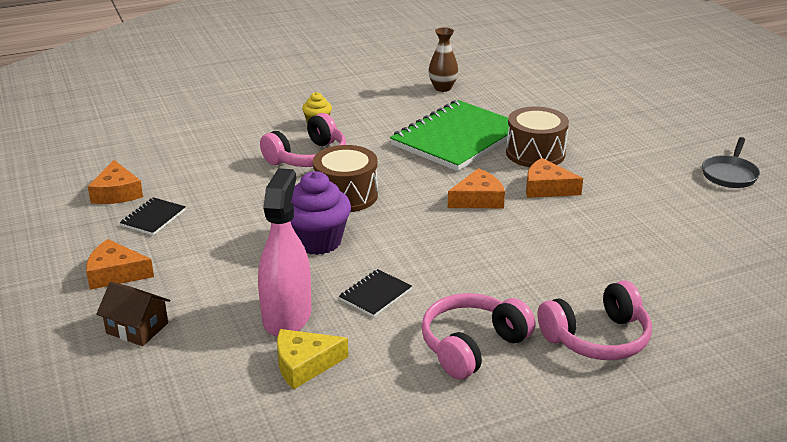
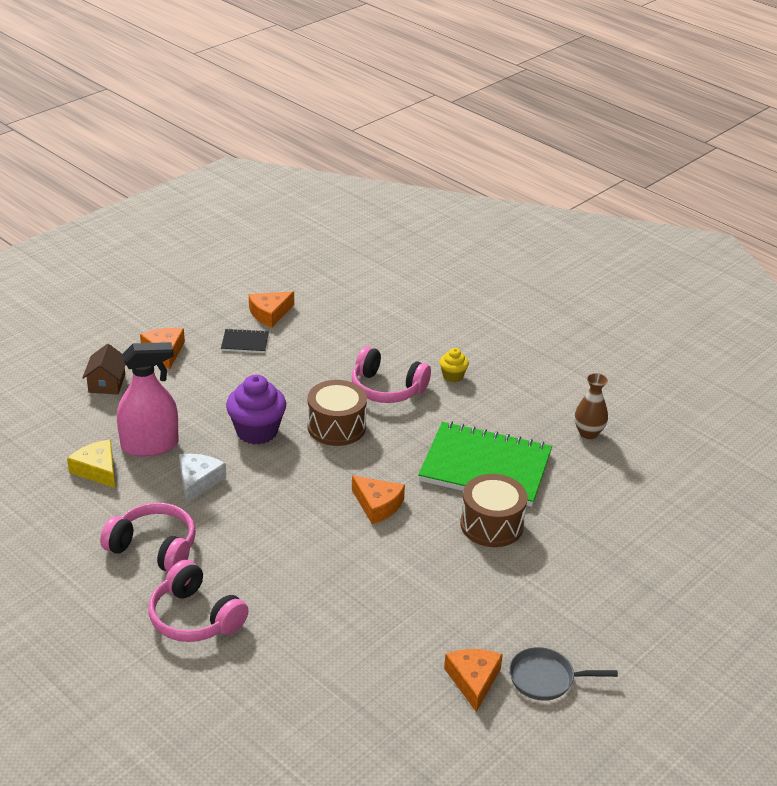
camera: 65 degrees right, 5 degrees up
(375, 294) = (198, 481): black notebook -> white cheese
(546, 188) = (426, 545): orange cheese -> orange cheese (473, 680)

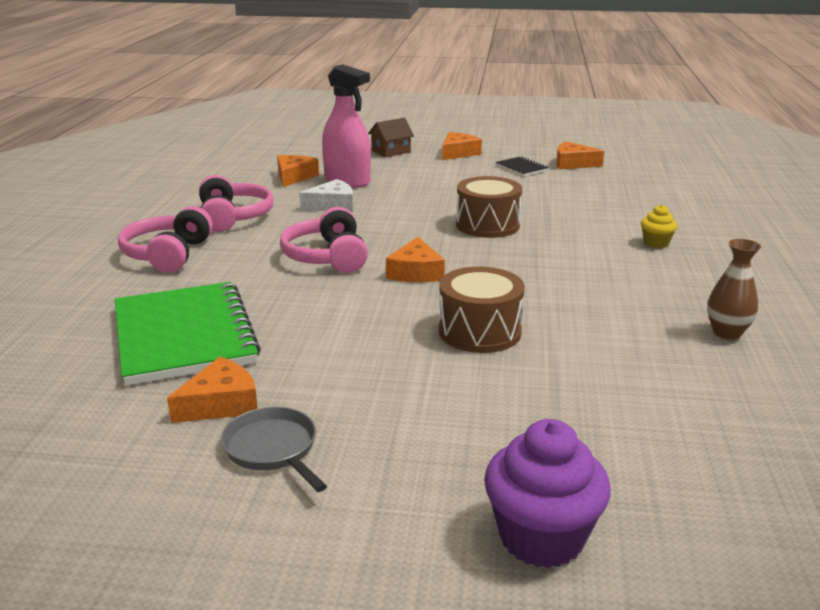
camera: 55 degrees right, 10 degrees down
(97, 470) = (294, 177): yellow cheese -> orange cheese
(257, 431) = (426, 203): purple cupcake -> purple cupcake (541, 537)
(387, 388) = (577, 225): pink headphones -> pink headphones (327, 257)
(485, 467) = (560, 299): green notebook -> green notebook (184, 335)

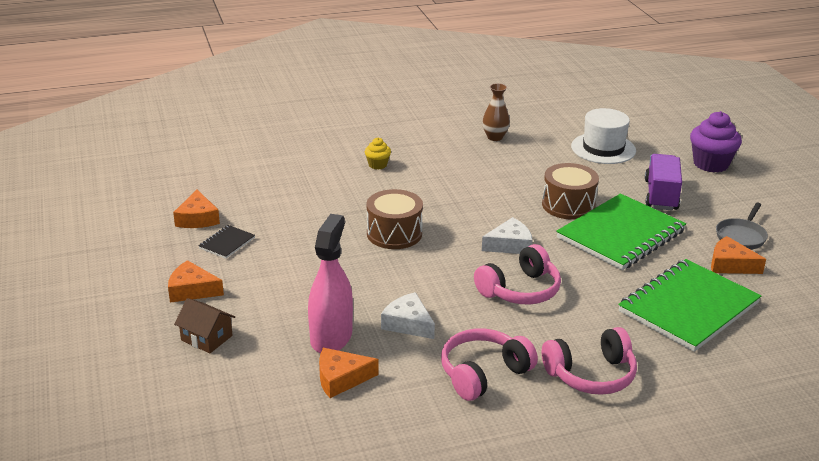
camera: 115 degrees left, 5 degrees up
(374, 345) = (621, 235): none -> green notebook
(416, 272) = (510, 245): orange cheese -> white cheese
(455, 420) = (661, 195): none -> purple truck
(658, 422) = (603, 148): none -> white hat

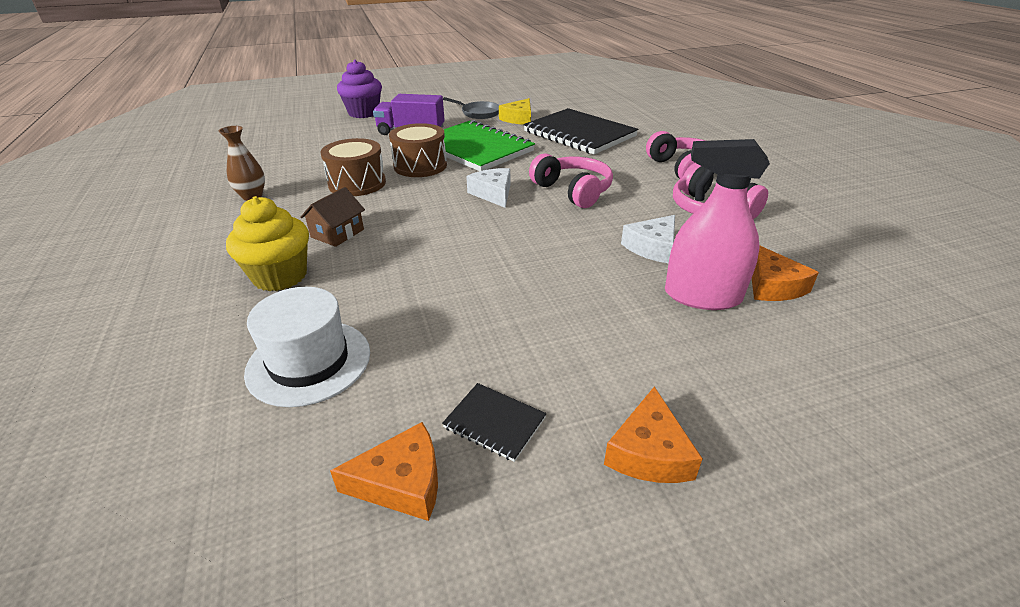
camera: 90 degrees left, 5 degrees up
(206, 338) = (766, 413): brown house -> brown house (337, 233)
(377, 165) = (280, 276): yellow cupcake -> yellow cupcake, size x1.91
(394, 234) = (469, 259): brown drum -> brown drum (357, 183)
(603, 148) = (313, 147): white hat -> white hat (309, 362)
(688, 307) = (579, 134): green notebook -> black notebook
(730, 265) = (518, 119): orange cheese -> yellow cheese

